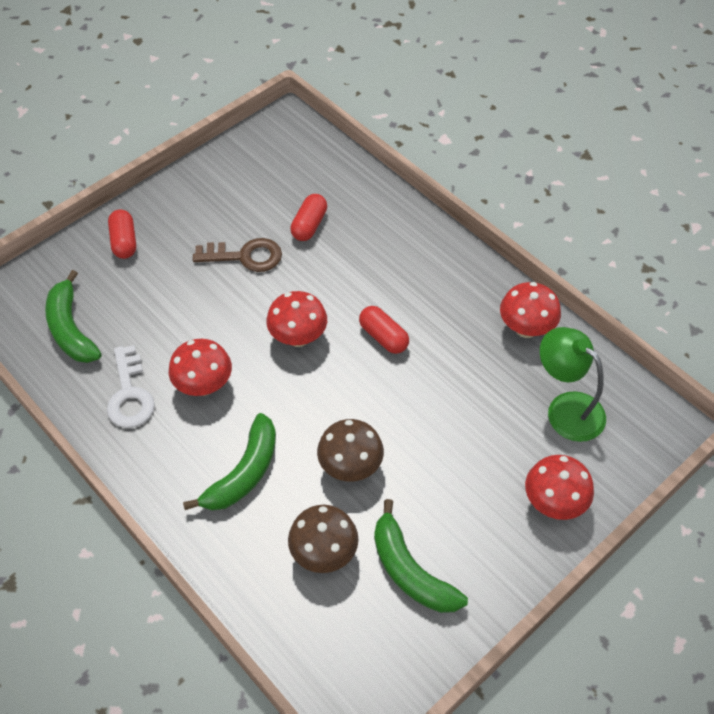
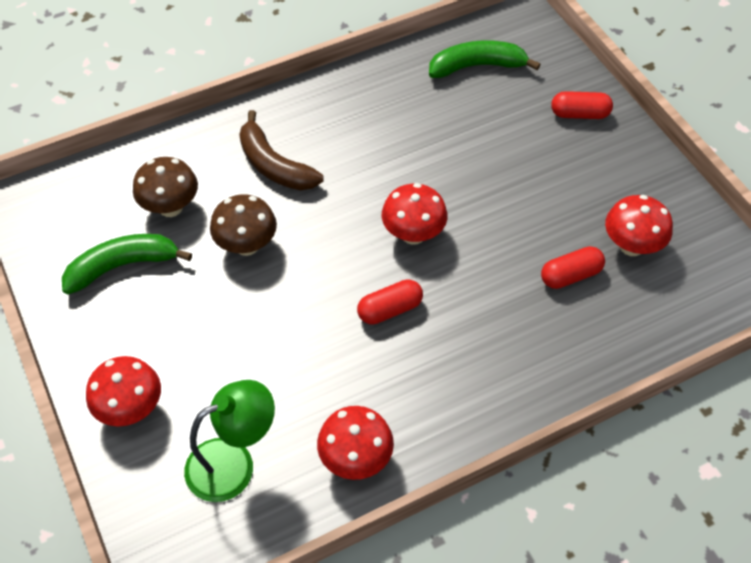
camera: 105 degrees right, 0 degrees up
(130, 395) = (388, 99): white key -> none
(204, 385) = (380, 151): red mushroom -> red mushroom (631, 246)
(243, 473) = (274, 165): green banana -> brown banana
(245, 256) = (536, 209): brown key -> none
(309, 225) = (570, 275): red capsule -> red capsule turned 60 degrees counterclockwise

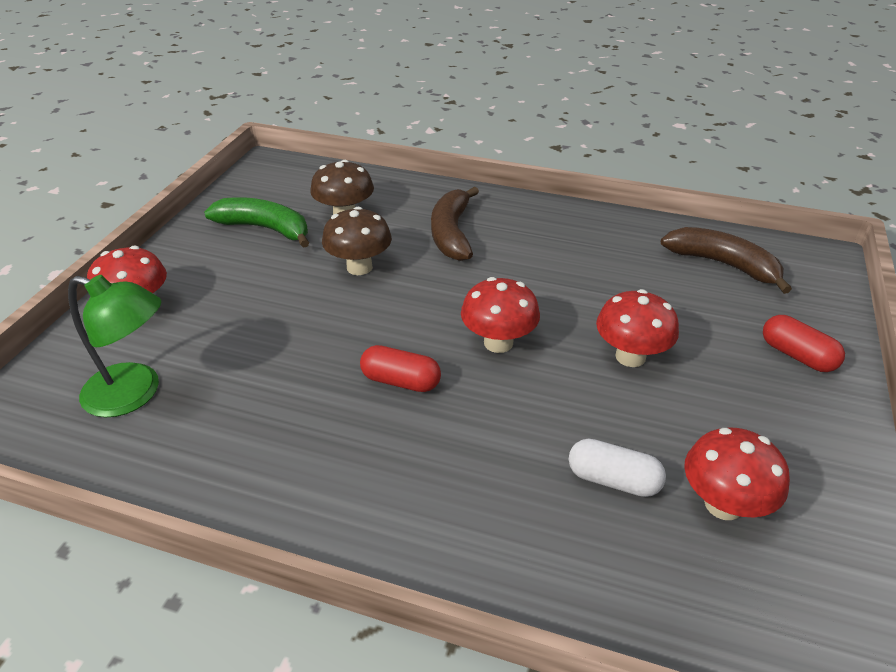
camera: 45 degrees right, 15 degrees down
(356, 459) = (211, 467): red mushroom -> red mushroom (630, 356)
(477, 66) = (723, 265): green banana -> brown banana
(570, 275) = (613, 480): red capsule -> white capsule

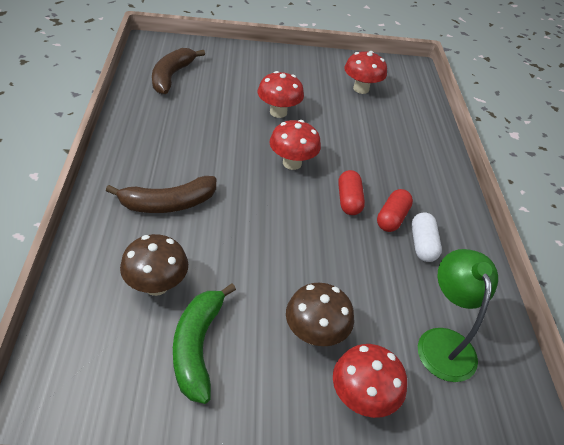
camera: 115 degrees left, 5 degrees up
(359, 267) = (237, 252): brown mushroom -> brown mushroom (314, 334)
(613, 480) = (368, 118): white capsule -> white capsule (422, 244)
(797, 355) = (250, 61): red capsule -> red capsule (392, 218)

